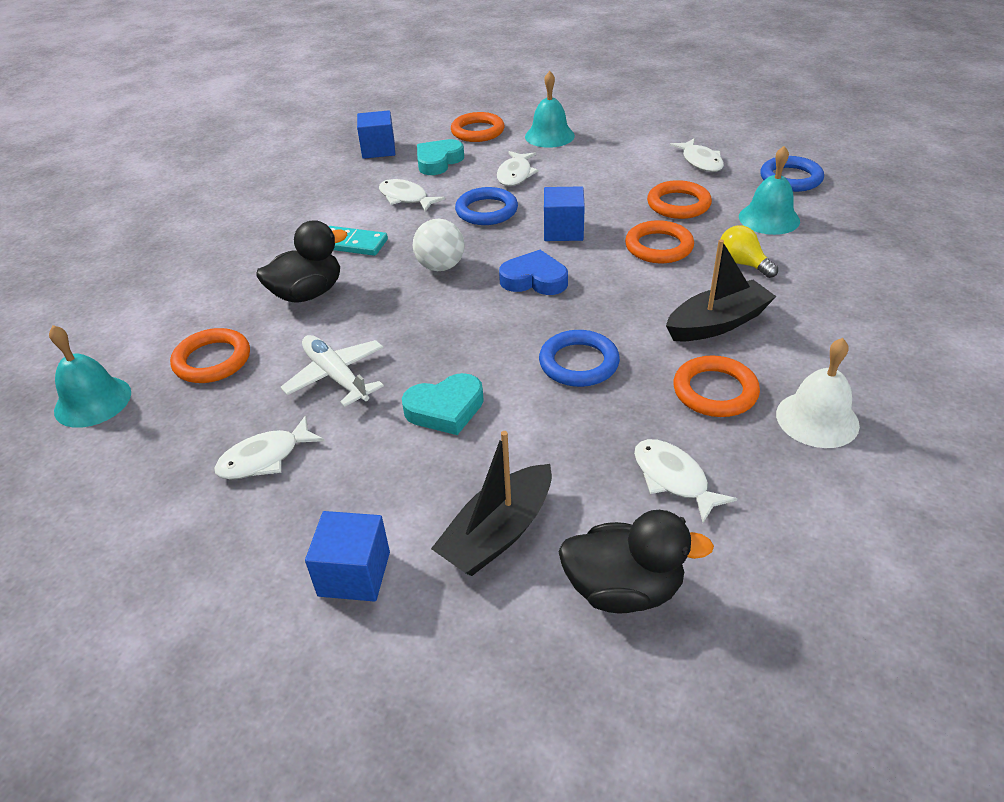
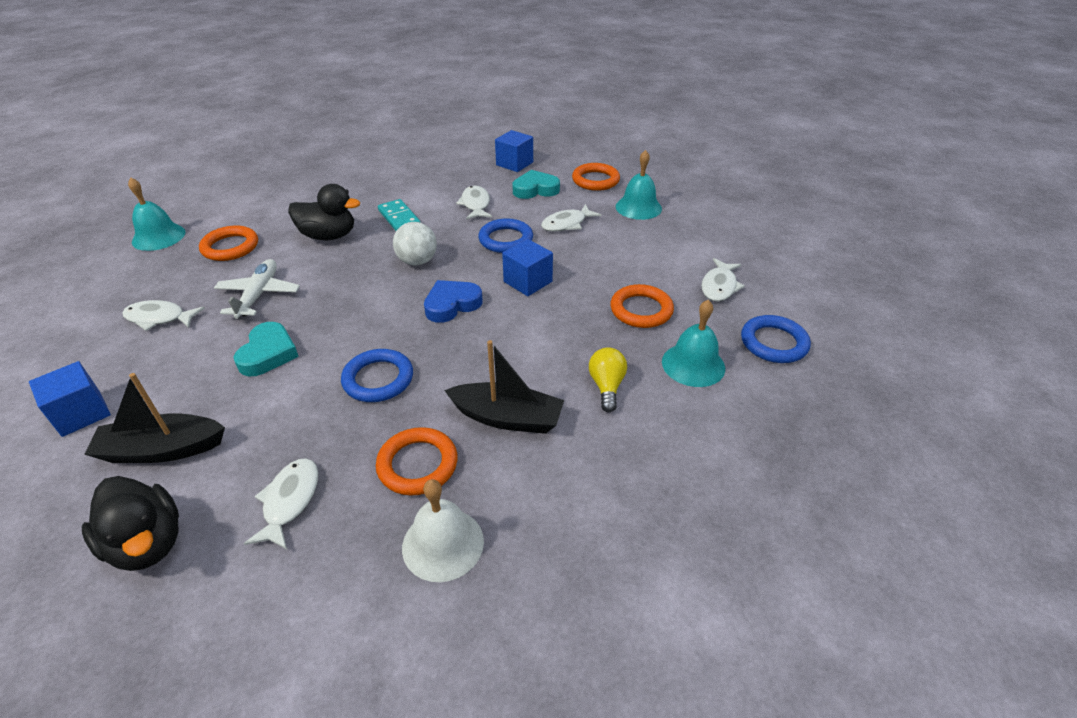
camera: 40 degrees right, 0 degrees up
(445, 409) = (268, 353): turquoise heart -> turquoise heart turned 105 degrees counterclockwise
(534, 280) = (452, 304): blue heart -> blue heart turned 90 degrees counterclockwise
(659, 247) = (569, 333): orange ring -> none

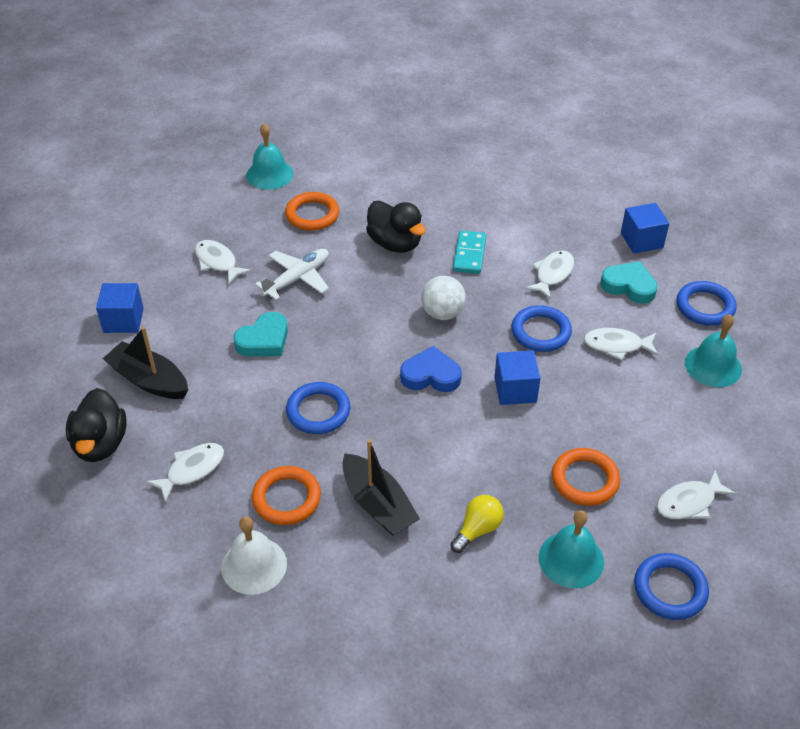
camera: 40 degrees right, 5 degrees up
(595, 180) = (705, 306): orange ring -> blue ring

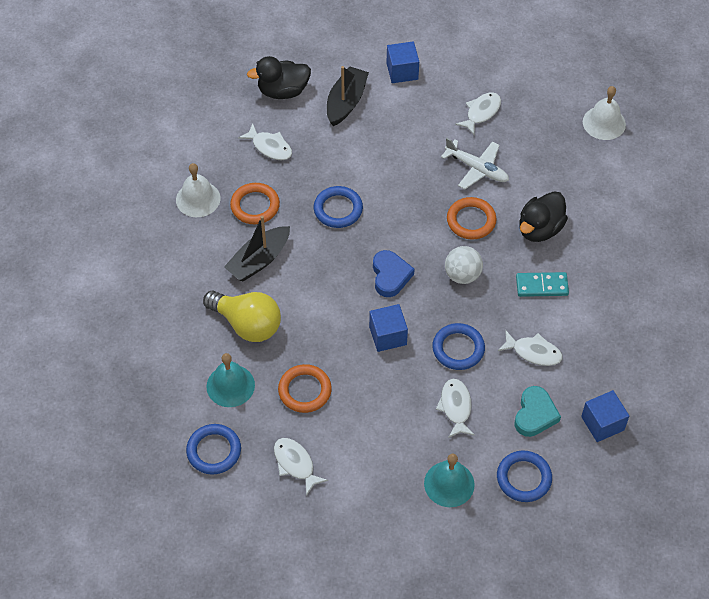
camera: 80 degrees right, 10 degrees up
(264, 340) = (402, 161): turquoise heart -> none
(269, 174) = (604, 123): turquoise bell -> white bell
(312, 215) = (559, 163): orange ring -> orange ring (471, 220)
(478, 529) = (247, 324): yellow light bulb -> yellow light bulb, size x1.79

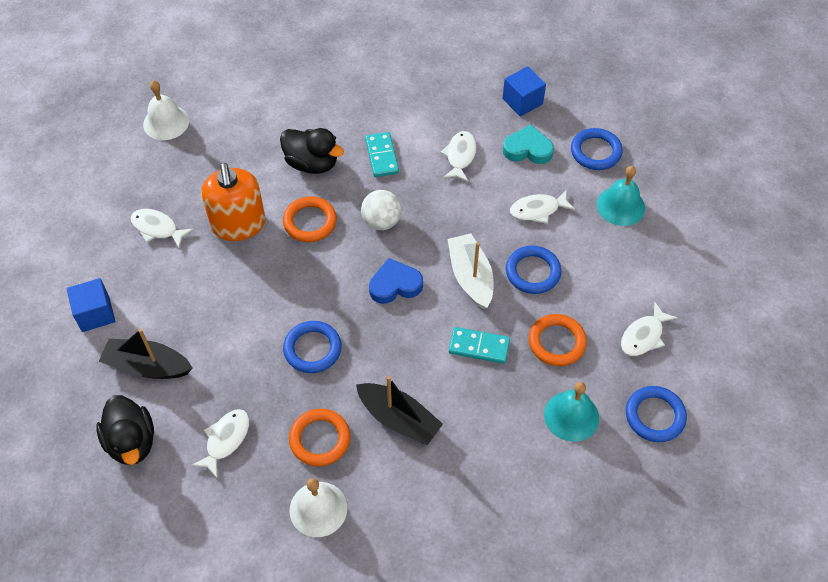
camera: 100 degrees left, 0 degrees up
(247, 324) = (488, 414): yellow light bulb -> none
(313, 329) = (479, 347): none -> turquoise domino
(388, 335) = (470, 277): blue cube -> white boat
(458, 348) = (471, 215): blue ring -> blue ring (533, 272)
(476, 168) = (238, 224): white plane -> orange soap dispenser

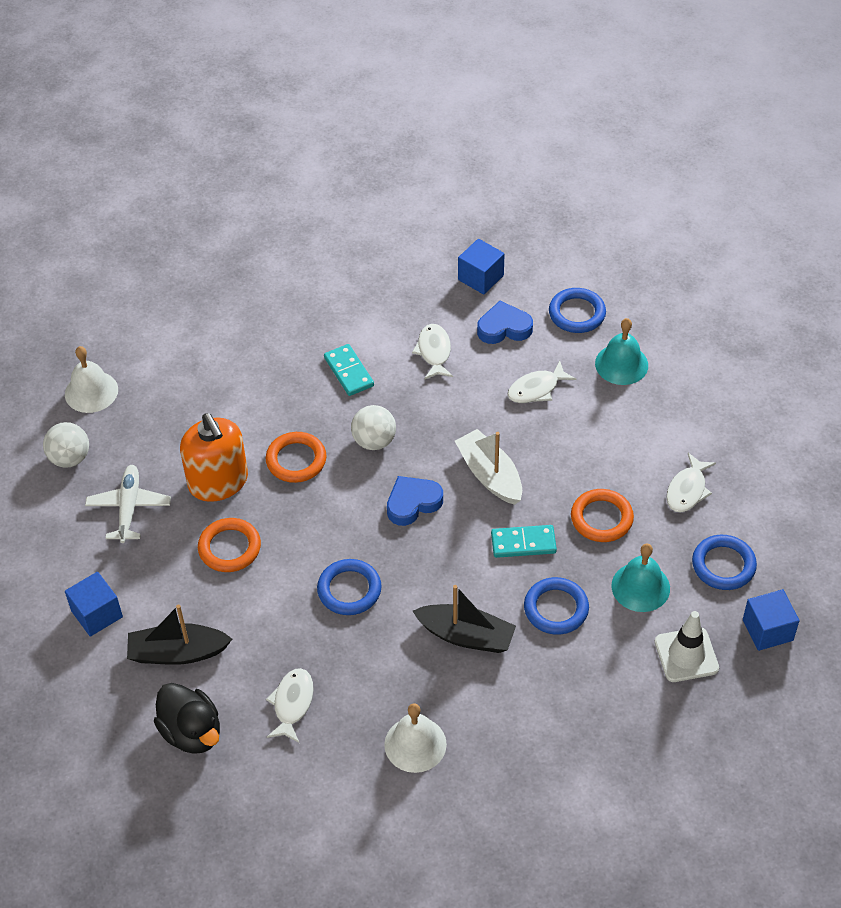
camera: 15 degrees left, 5 degrees down
(127, 174) = (70, 458): none -> white ball
(157, 228) = (129, 508): white fish -> white plane
(312, 163) = (274, 398): black duck -> none
(320, 439) = (391, 677): orange ring -> orange ring (229, 548)
(527, 149) = (504, 328): turquoise heart -> blue heart
(533, 272) = (553, 454): blue ring -> blue ring (556, 609)
(592, 493) = (686, 655): none -> white traffic cone
(677, 490) = (767, 630): none -> blue cube

